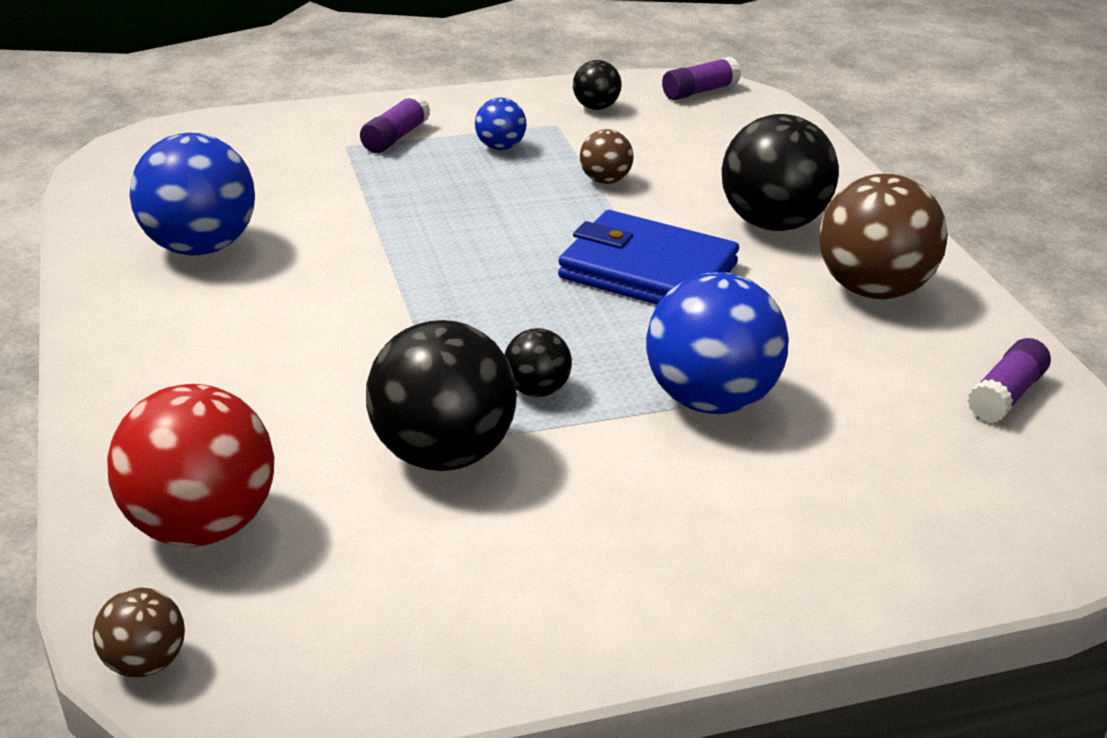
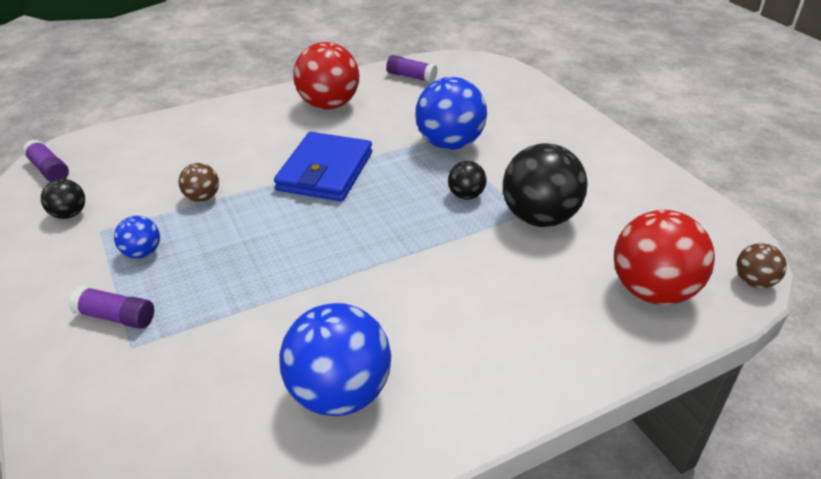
camera: 100 degrees left, 5 degrees up
(773, 223) = (259, 134): black ball -> none
(873, 290) = (329, 105): brown ball -> red ball

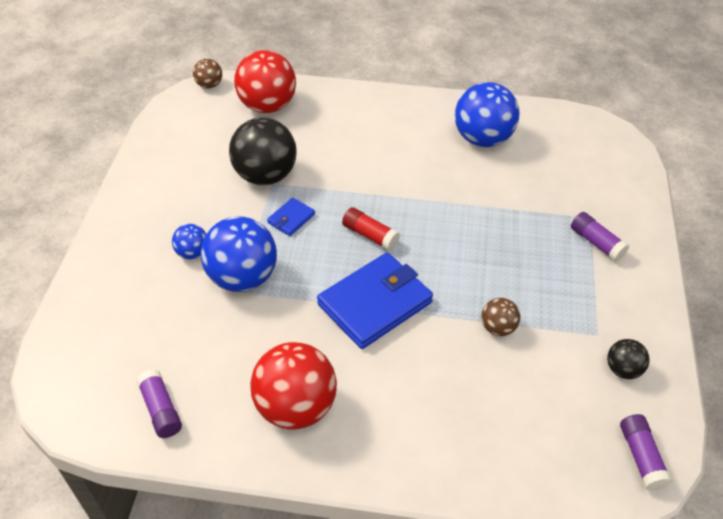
camera: 145 degrees left, 10 degrees up
(142, 253) = (566, 290): blue ball -> blue ball (192, 253)
(378, 214) = (370, 235): none -> red glue stick
(466, 195) = (291, 218): black ball -> blue wallet

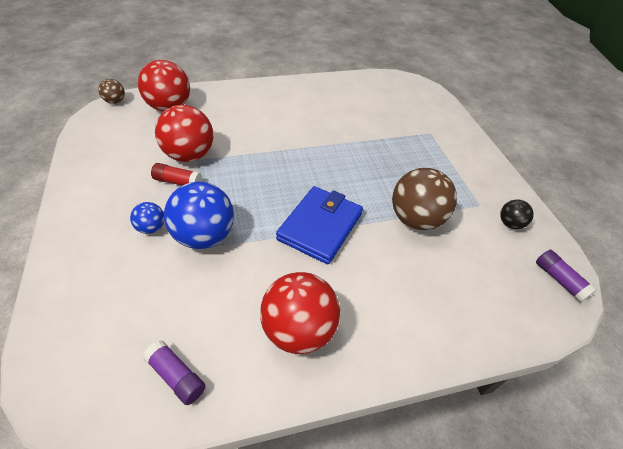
camera: 25 degrees left, 0 degrees up
(265, 176) = (189, 155): black ball -> red ball
(291, 218) = (224, 181): blue wallet -> none
(370, 235) = (291, 179): red glue stick -> red glue stick (178, 182)
(482, 139) = (335, 100): blue ball -> none
(498, 328) = (416, 219): brown ball -> brown ball, size x2.03
(596, 243) = (443, 147): purple glue stick -> none

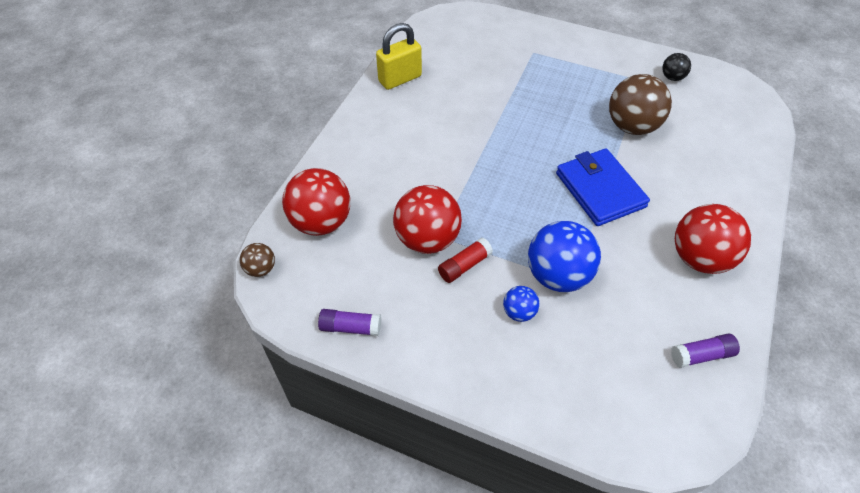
camera: 50 degrees left, 5 degrees up
(326, 87) = (400, 79): none -> yellow padlock
(559, 280) = (738, 90): purple glue stick -> purple glue stick (350, 327)

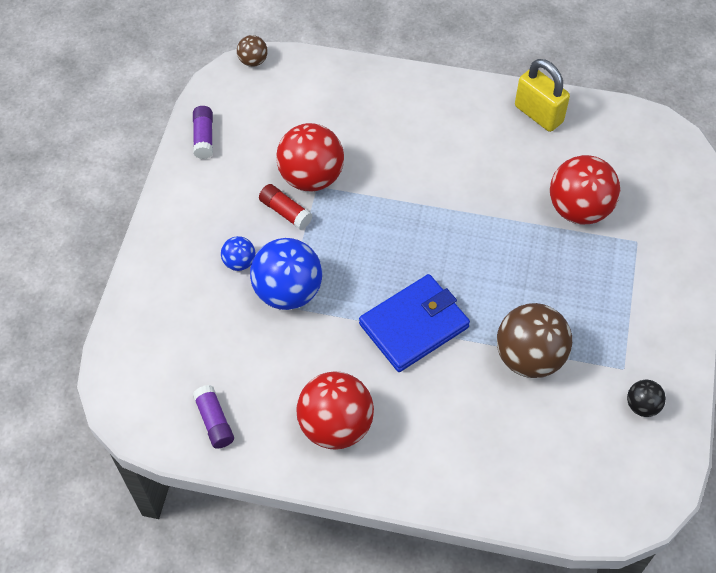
camera: 80 degrees right, 5 degrees up
(321, 222) = (314, 91): red ball -> red ball (579, 209)

